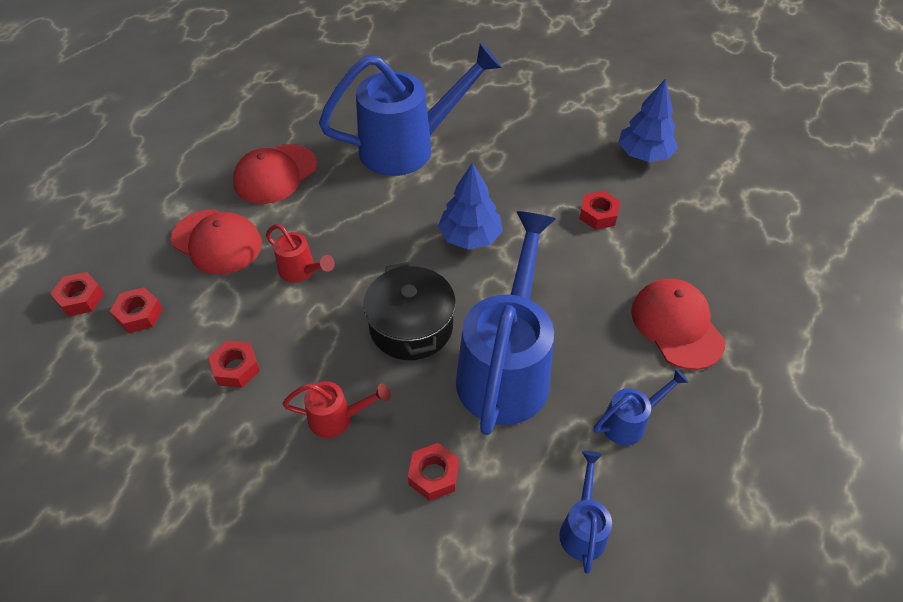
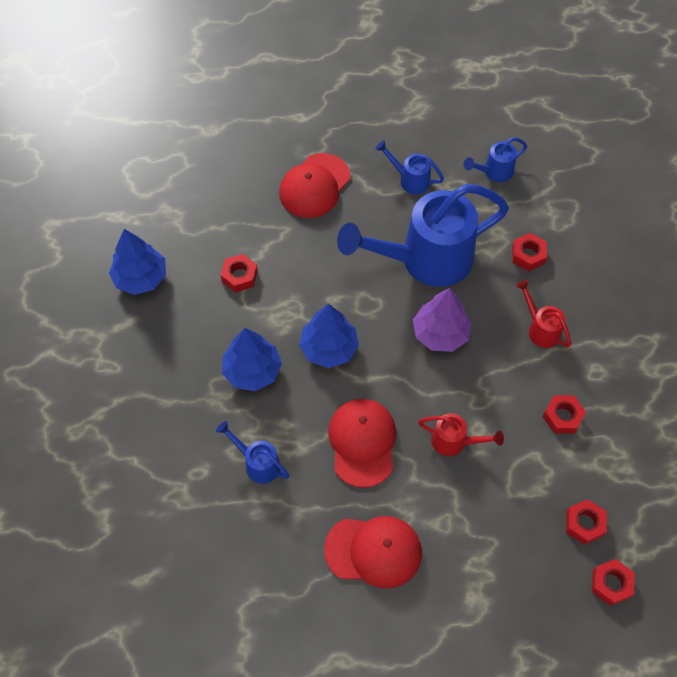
camera: 125 degrees left, 10 degrees up
(217, 242) = (479, 531): red cap -> red cap (362, 442)
(301, 271) = (454, 442): red watering can -> red watering can turned 105 degrees clockwise
(408, 147) = (258, 463): blue watering can -> blue watering can, size x0.44
(411, 327) = (440, 333): black pot -> purple tree
(492, 180) = (252, 371): none -> blue tree

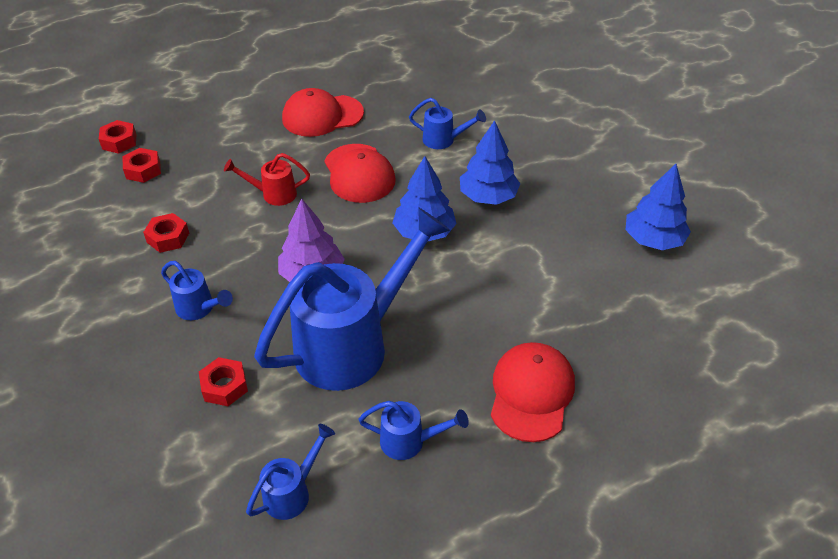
camera: 160 degrees right, 15 degrees down
(239, 276) = (554, 269): red nut -> none
(540, 329) = (199, 308): red watering can -> blue watering can

